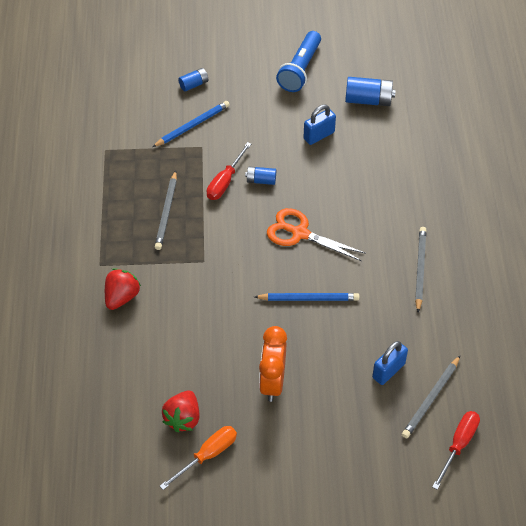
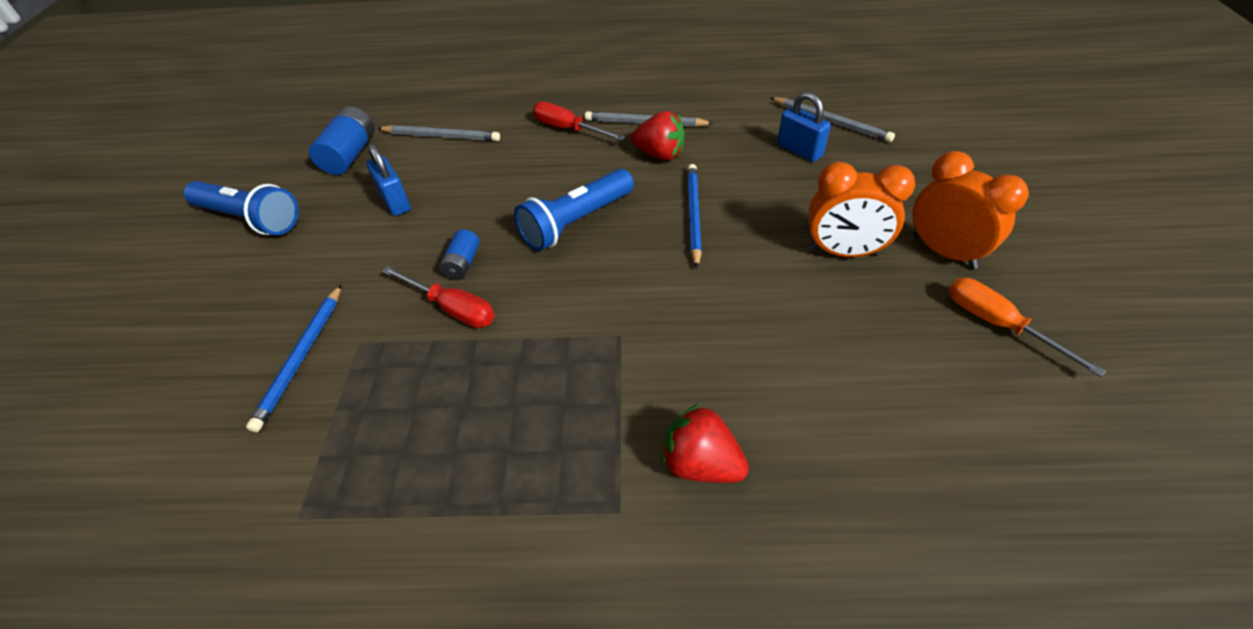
camera: 85 degrees left, 5 degrees down
(167, 212) = (502, 393): grey pencil -> grey pencil (441, 136)
(183, 418) = (942, 357): red strawberry -> red strawberry (660, 154)
(192, 125) = (302, 357): blue pencil -> blue pencil turned 135 degrees counterclockwise
(194, 84) = (198, 357): blue battery -> none
(273, 442) = (944, 252): none -> orange clock
(300, 233) = (576, 222): orange scissors -> blue flashlight
(458, 445) = (886, 106): red screwdriver -> red screwdriver (568, 129)

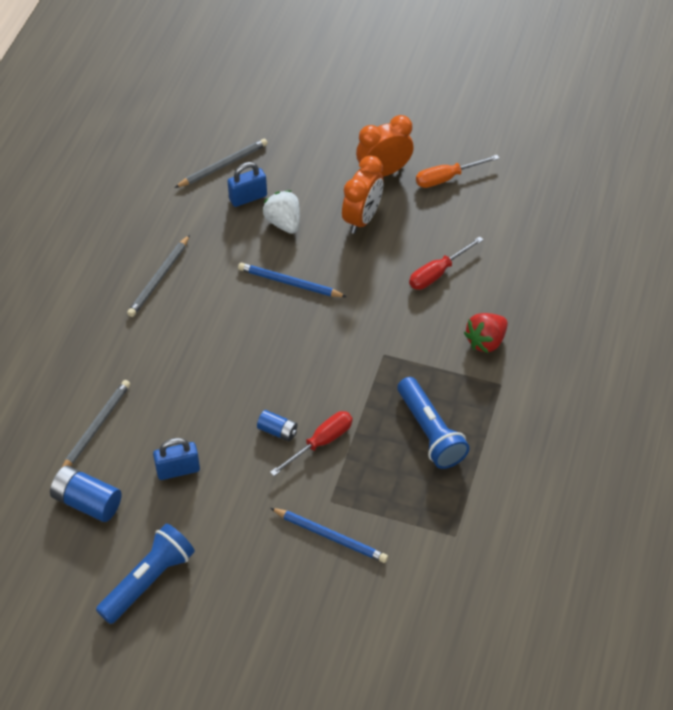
camera: 75 degrees left, 5 degrees up
(568, 129) = (137, 332): red screwdriver -> red screwdriver (437, 273)
(576, 222) = (264, 353): blue flashlight -> blue flashlight (430, 432)
(660, 154) = (207, 281): red strawberry -> none
(783, 186) = (283, 222): none -> white strawberry

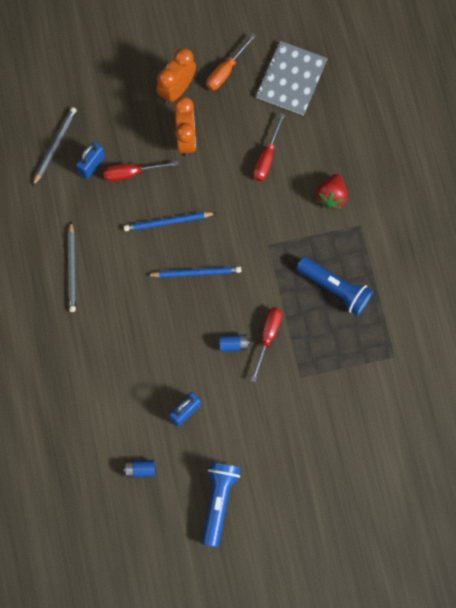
camera: 30 degrees left, 20 degrees up
(87, 502) = (140, 469): blue battery -> blue battery, size x0.59
(96, 427) = (107, 411): grey pencil -> none
(283, 222) = (131, 173): white strawberry -> red screwdriver
(330, 536) = (316, 402): blue pencil -> blue pencil (196, 272)
(513, 215) = (291, 79): none -> grey notebook

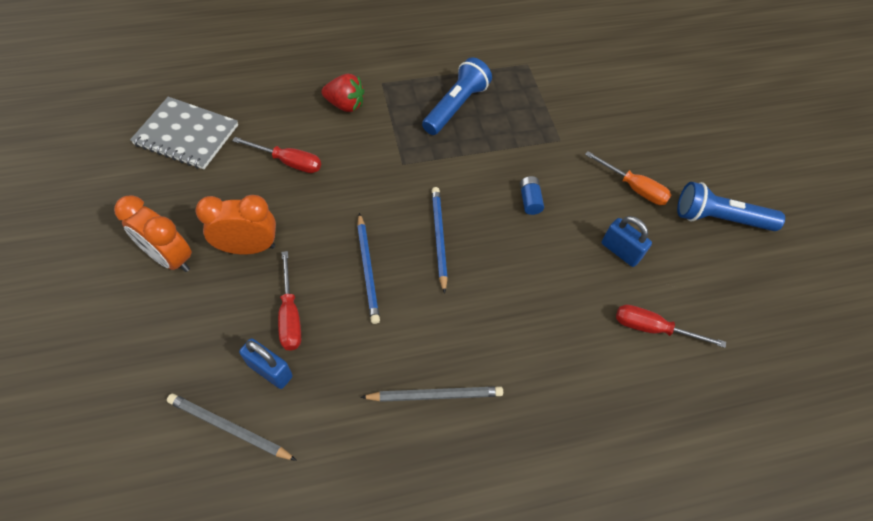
camera: 95 degrees left, 15 degrees down
(140, 469) = (704, 302): blue battery -> none
(226, 71) = (156, 201): orange screwdriver -> orange screwdriver (634, 188)
(268, 337) = (517, 167): red screwdriver -> red screwdriver (653, 328)

